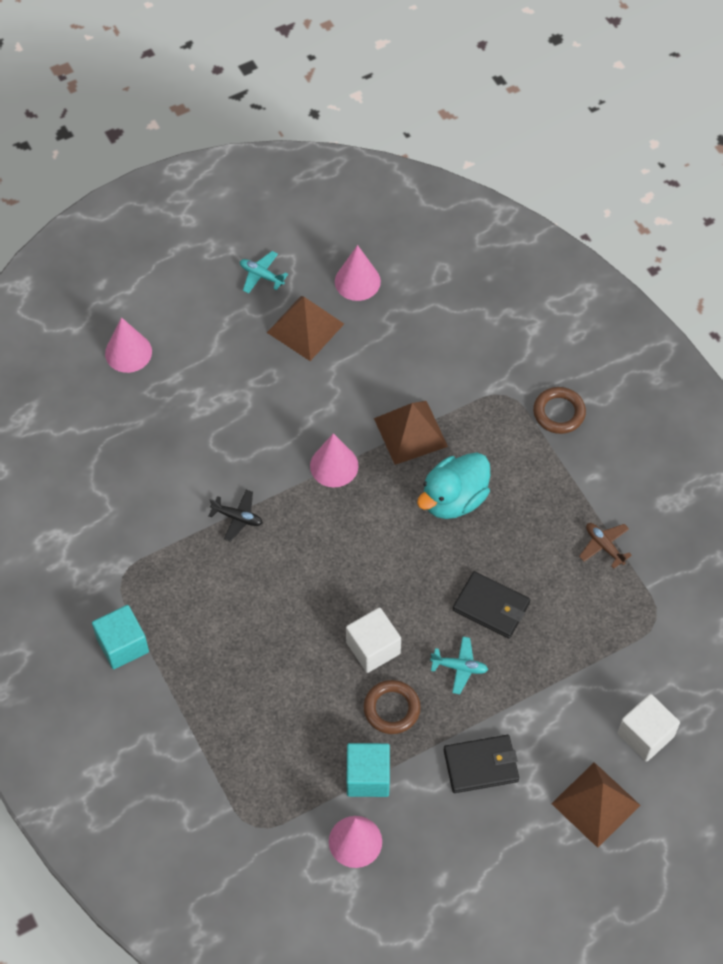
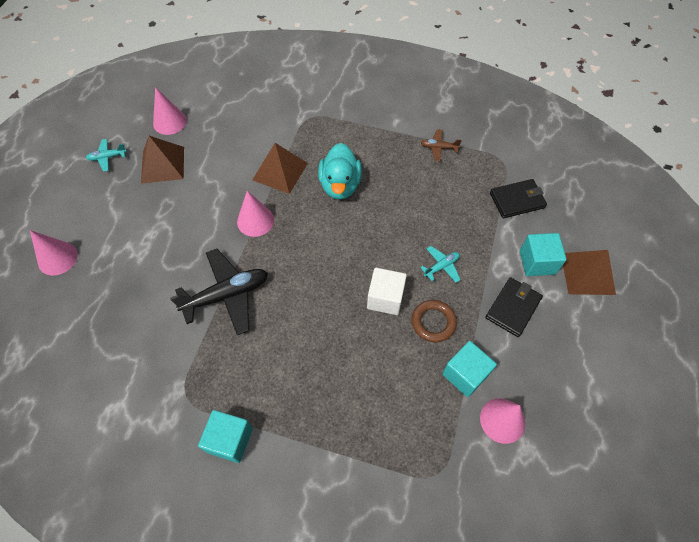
camera: 45 degrees left, 0 degrees up
(237, 517) = (227, 295): black plane -> black plane, size x2.05
(491, 607) = (420, 222): black wallet -> black wallet (517, 200)
(558, 748) = (537, 262): none -> turquoise cube
(559, 413) = (345, 106): brown ring -> none
(645, 735) = (565, 218): white cube -> none

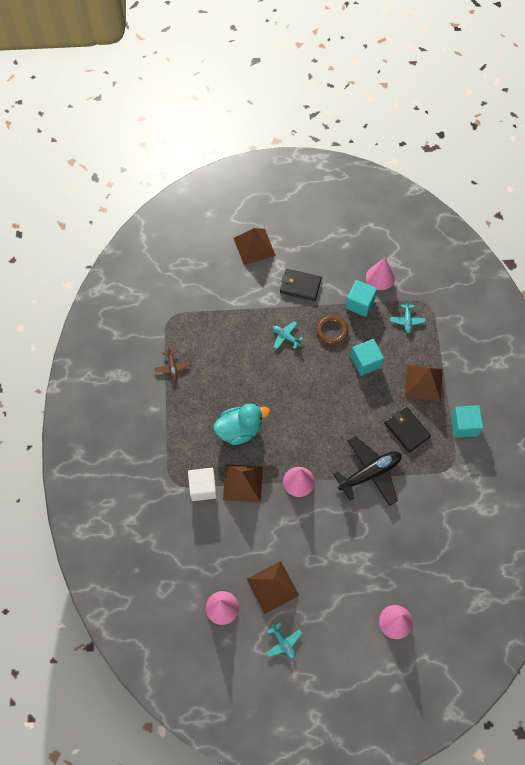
camera: 110 degrees left, 5 degrees up
(227, 295) = (370, 473): black plane -> black plane turned 105 degrees clockwise
(314, 411) = (423, 383): none -> brown pyramid
(385, 298) = (326, 366): white cube -> white cube (203, 488)
(419, 430) = (407, 320): none -> turquoise plane
(517, 200) = (206, 300): black wallet -> black wallet (406, 430)
(537, 262) = (257, 278): turquoise cube -> turquoise cube (365, 362)

